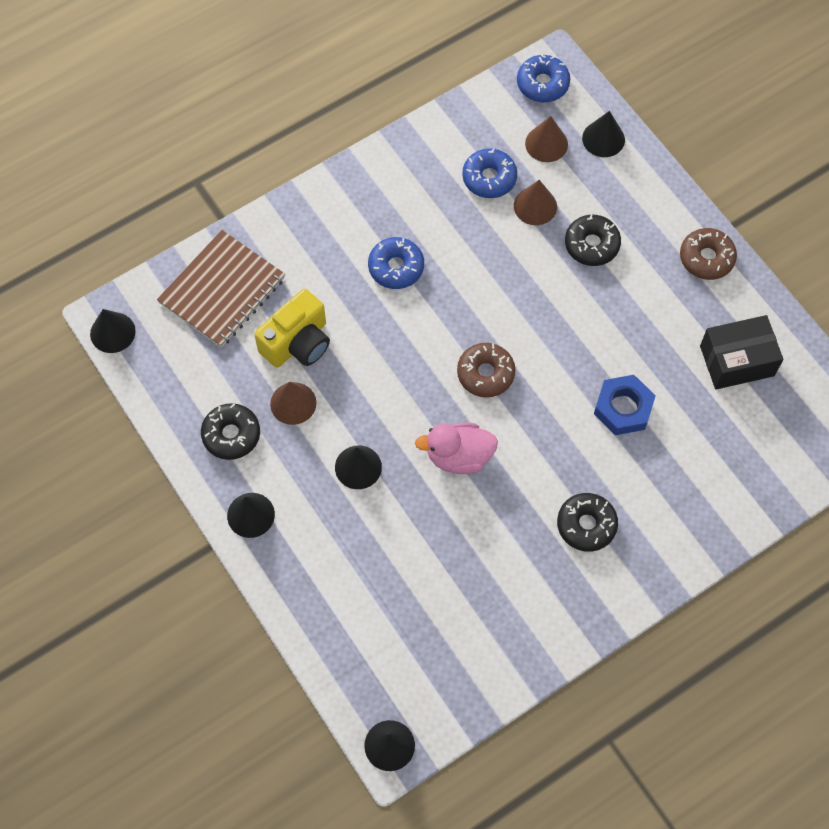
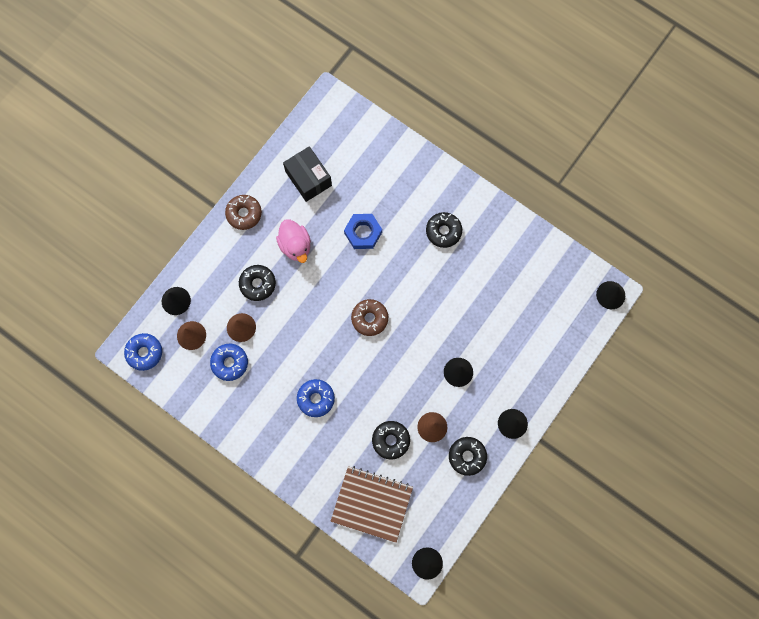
camera: 110 degrees left, 10 degrees up
(297, 343) = (391, 440): yellow camera -> black donut
(459, 456) = (429, 316): pink duck -> pink duck (295, 246)

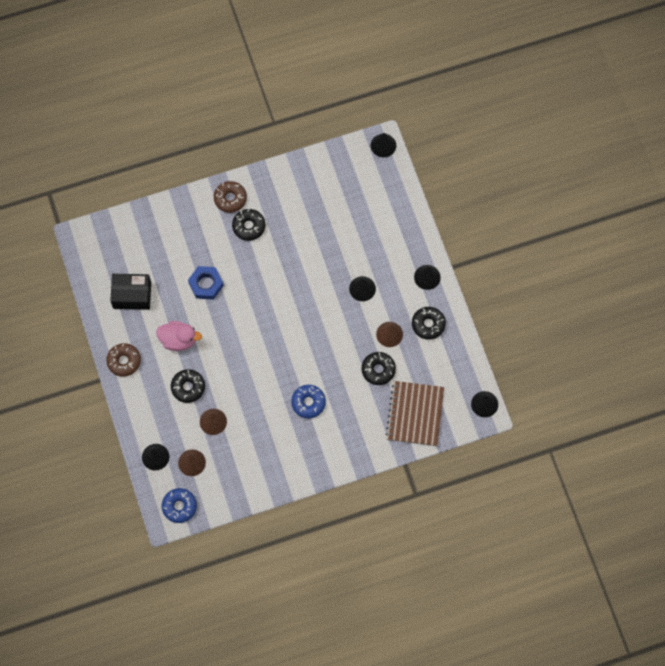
camera: 55 degrees left, 5 degrees down
(230, 363) = (235, 448): blue donut -> none
(369, 318) = (276, 324): brown donut -> brown donut (230, 199)
(372, 504) = (415, 414): brown notebook -> brown notebook turned 45 degrees counterclockwise

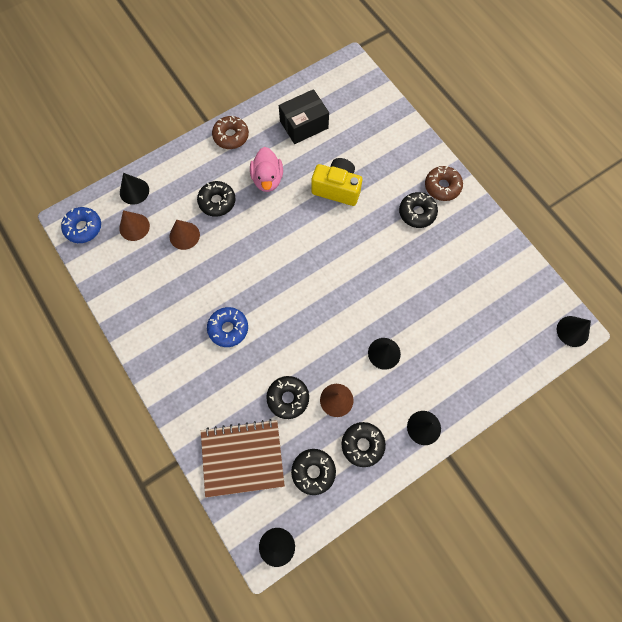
camera: 75 degrees right, 0 degrees up
(132, 295) = (304, 125): black box -> black box turned 75 degrees clockwise
(206, 284) = (337, 189): blue nut -> yellow camera
(438, 365) = (313, 471): none -> black donut

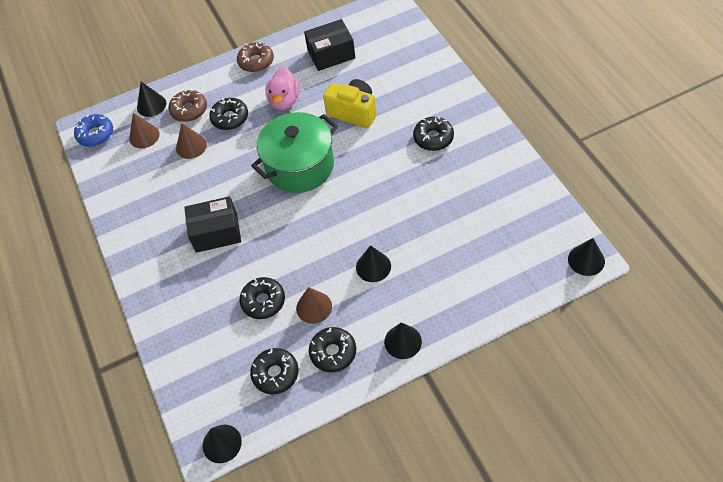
camera: 15 degrees right, 15 degrees down
(228, 328) = (216, 232): blue donut -> black box
(242, 458) = (204, 354): brown notebook -> none
(296, 251) = (300, 166): none -> green pot
(442, 186) = (464, 115): brown donut -> brown donut (189, 110)

